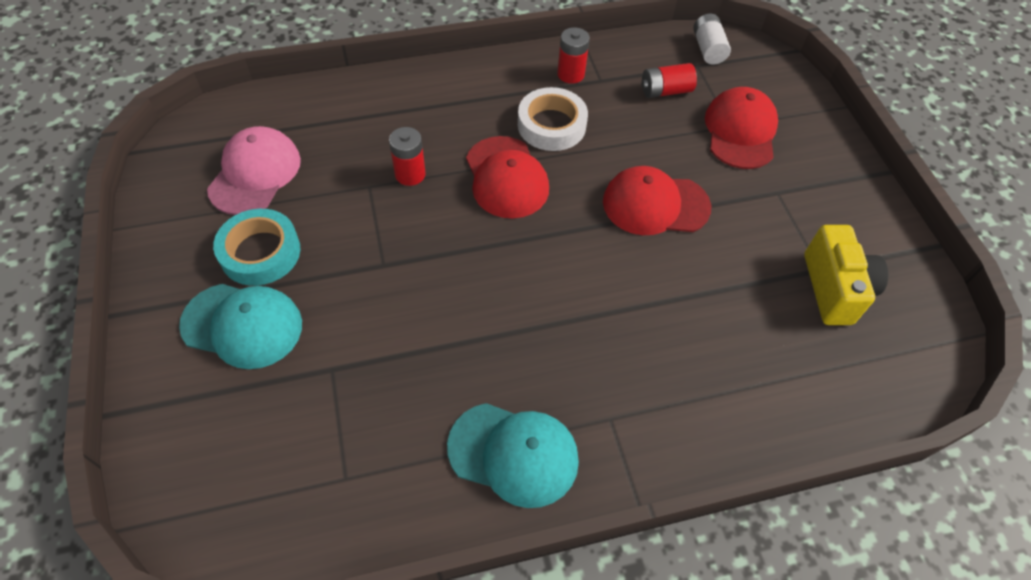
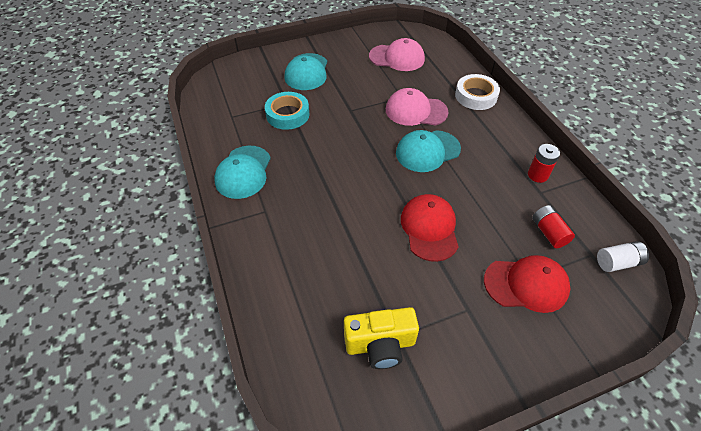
camera: 85 degrees right, 5 degrees down
(260, 252) = (348, 69): turquoise tape -> turquoise tape (287, 114)
(410, 174) = (416, 111): red battery -> pink cap
(506, 178) = (427, 151): red cap -> turquoise cap
(551, 125) = (482, 169): white tape -> white tape (476, 96)

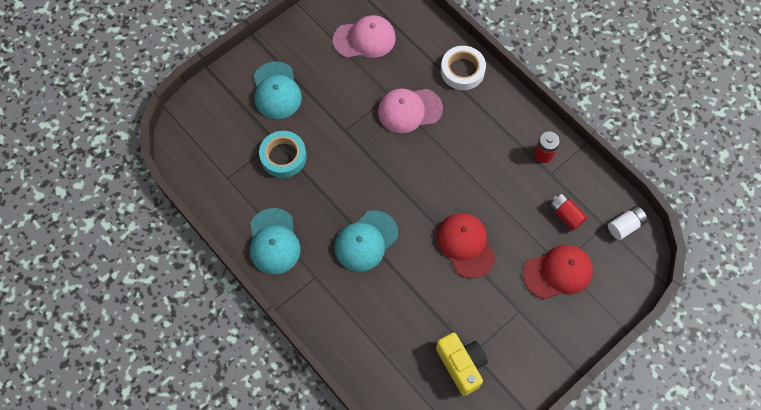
camera: 20 degrees left, 15 degrees up
(380, 345) = (461, 365): yellow camera -> yellow camera turned 90 degrees counterclockwise
(427, 151) = (437, 159): turquoise cap -> turquoise cap (366, 241)

